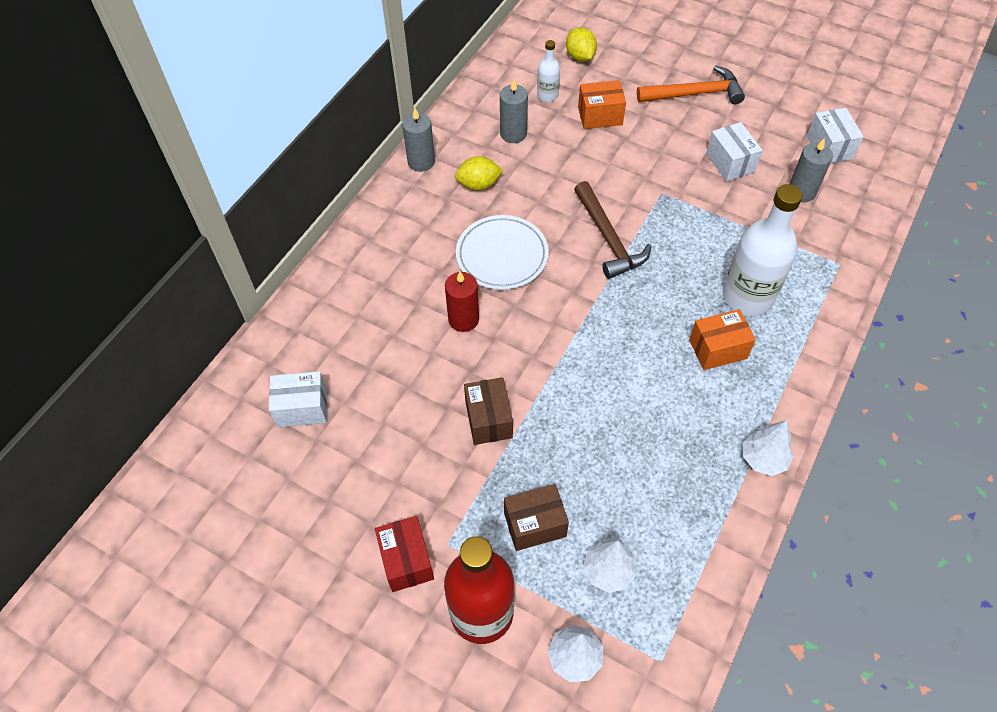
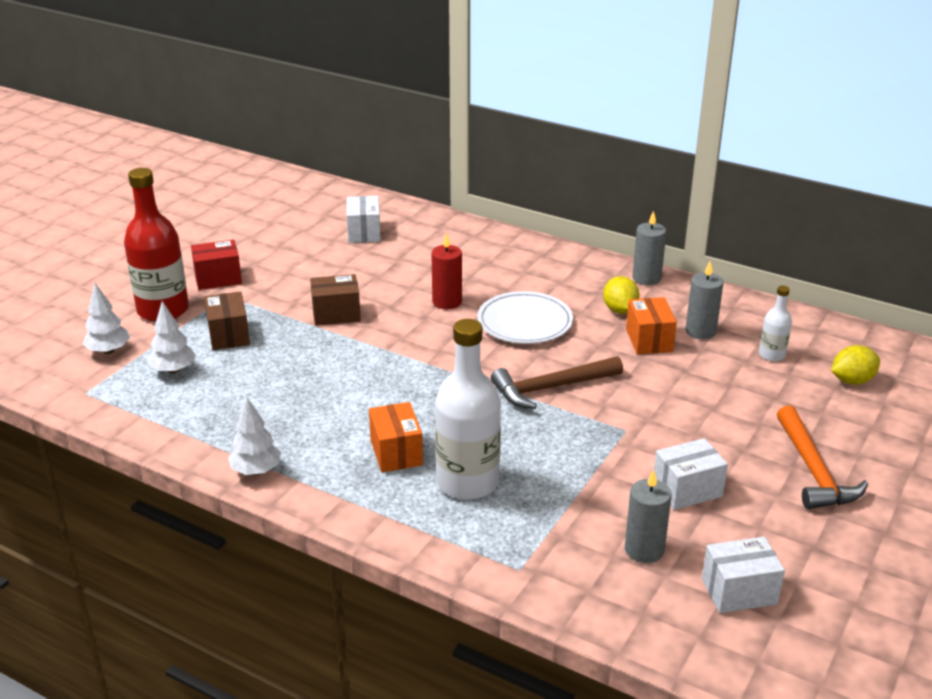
camera: 90 degrees right, 25 degrees down
(600, 116) = (746, 391): orange box -> orange box (649, 340)

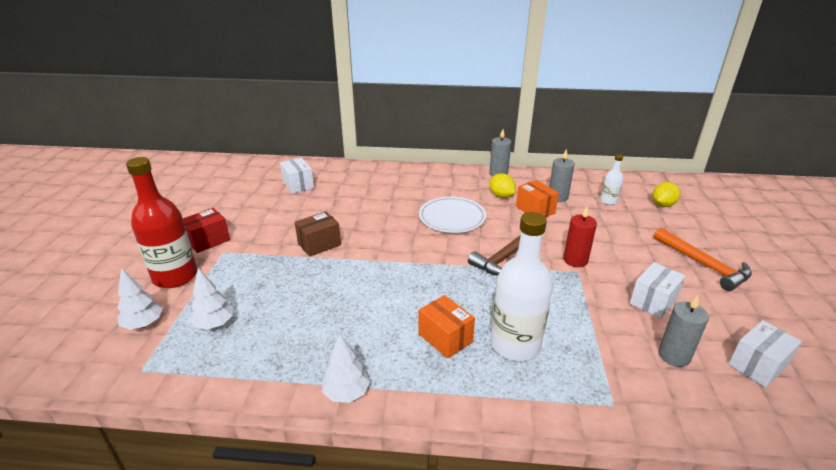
camera: 25 degrees left, 0 degrees up
(228, 335) = (245, 282): brown box -> none
(447, 302) = (390, 217): red candle -> red candle (575, 260)

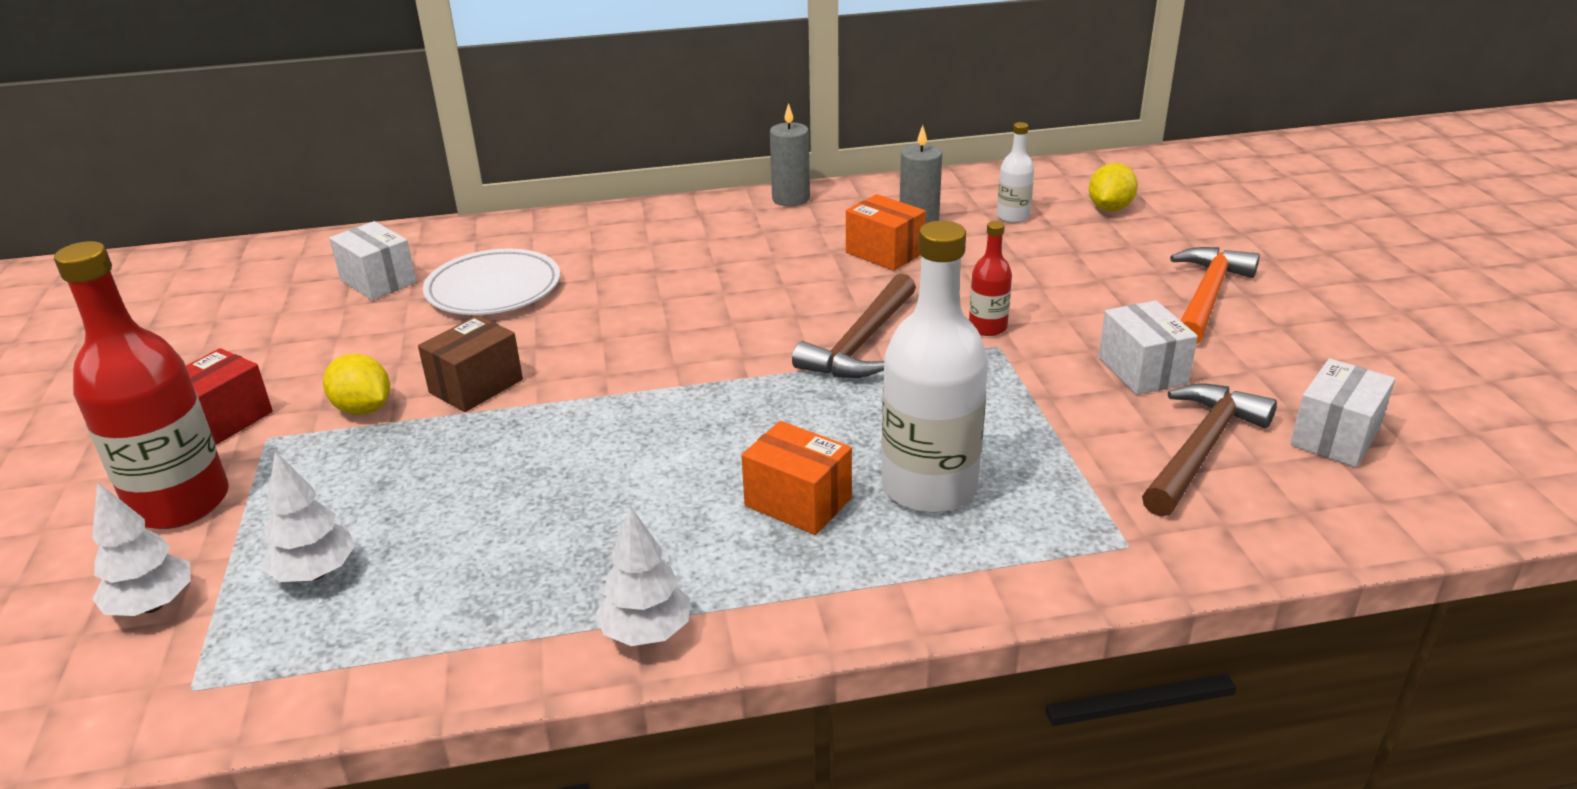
camera: 15 degrees left, 0 degrees up
(452, 218) = (730, 292): white plate -> white plate (493, 289)
(501, 196) = (811, 238): yellow lemon -> yellow lemon (363, 409)
(575, 260) = (987, 327): red candle -> red bottle
(653, 301) = (1142, 371): white box -> white box turned 45 degrees counterclockwise
(674, 356) = (1202, 449): grey candle -> brown hammer
(703, 265) = (1207, 297): orange hammer -> orange hammer turned 105 degrees counterclockwise

